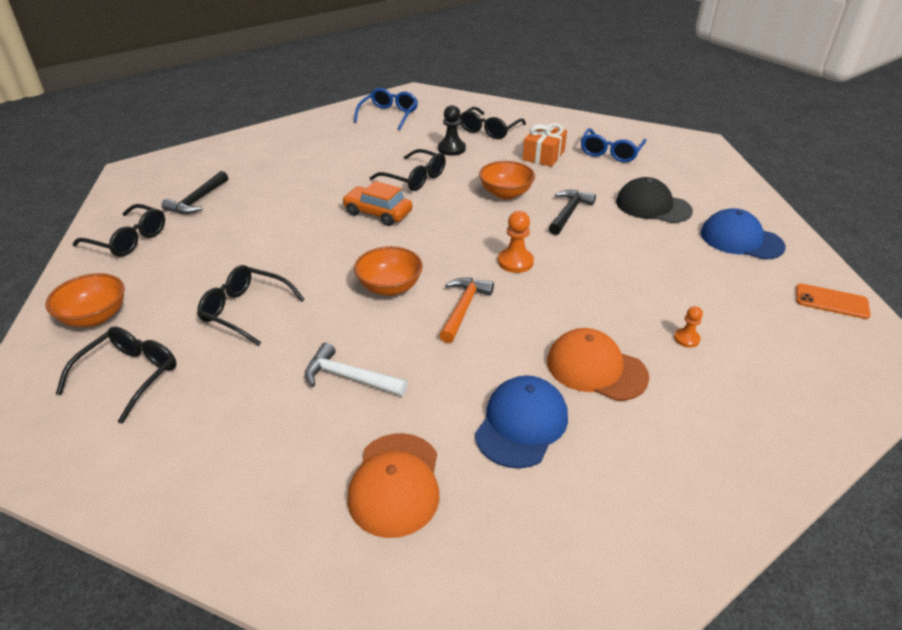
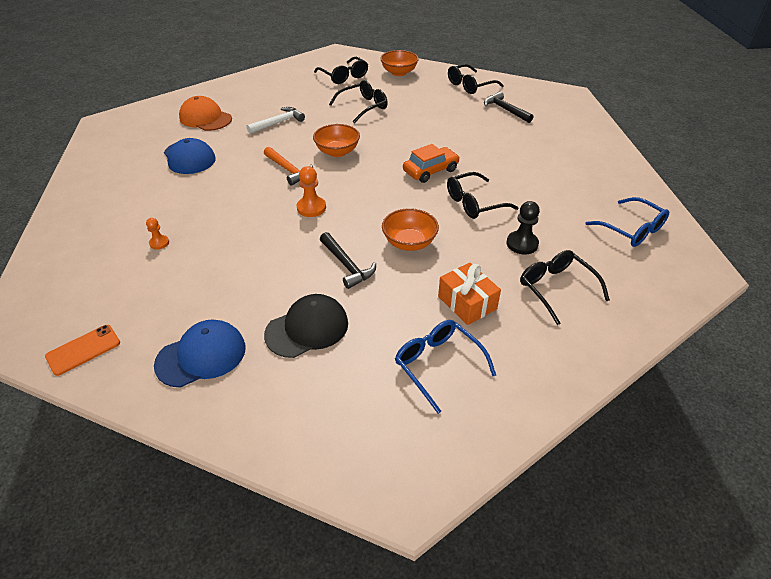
camera: 120 degrees right, 5 degrees up
(596, 368) = (187, 195): orange cap -> none

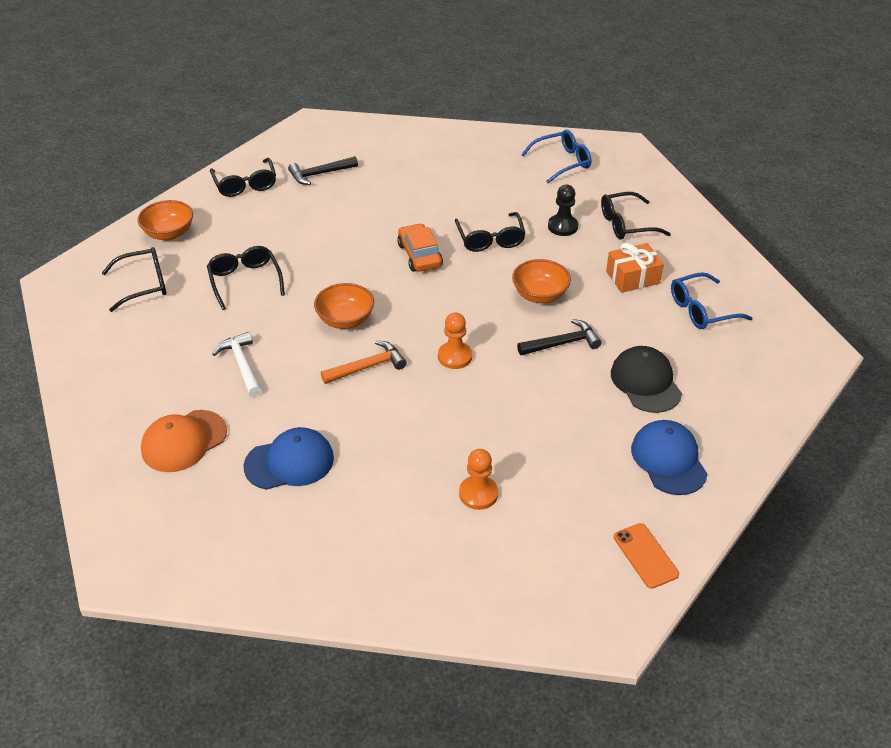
camera: 75 degrees left, 0 degrees up
(159, 243) = (478, 494): orange pawn -> orange pawn, size x1.64

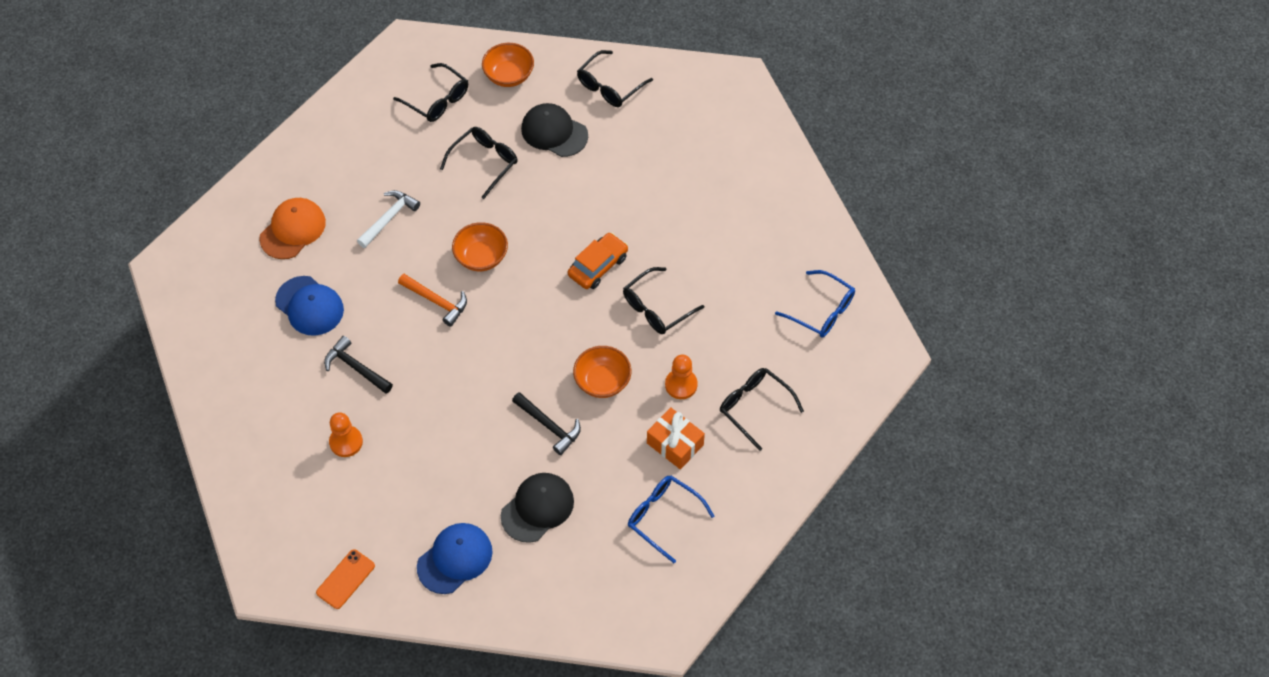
camera: 60 degrees right, 15 degrees up
(184, 441) = (293, 230): orange cap -> orange cap turned 105 degrees clockwise
(257, 230) = (554, 132): none -> black cap
(319, 174) = (663, 130): black hammer -> black hammer (356, 367)
(455, 356) = (485, 355): orange pawn -> orange pawn (681, 385)
(562, 226) = (715, 356): black pawn -> none

